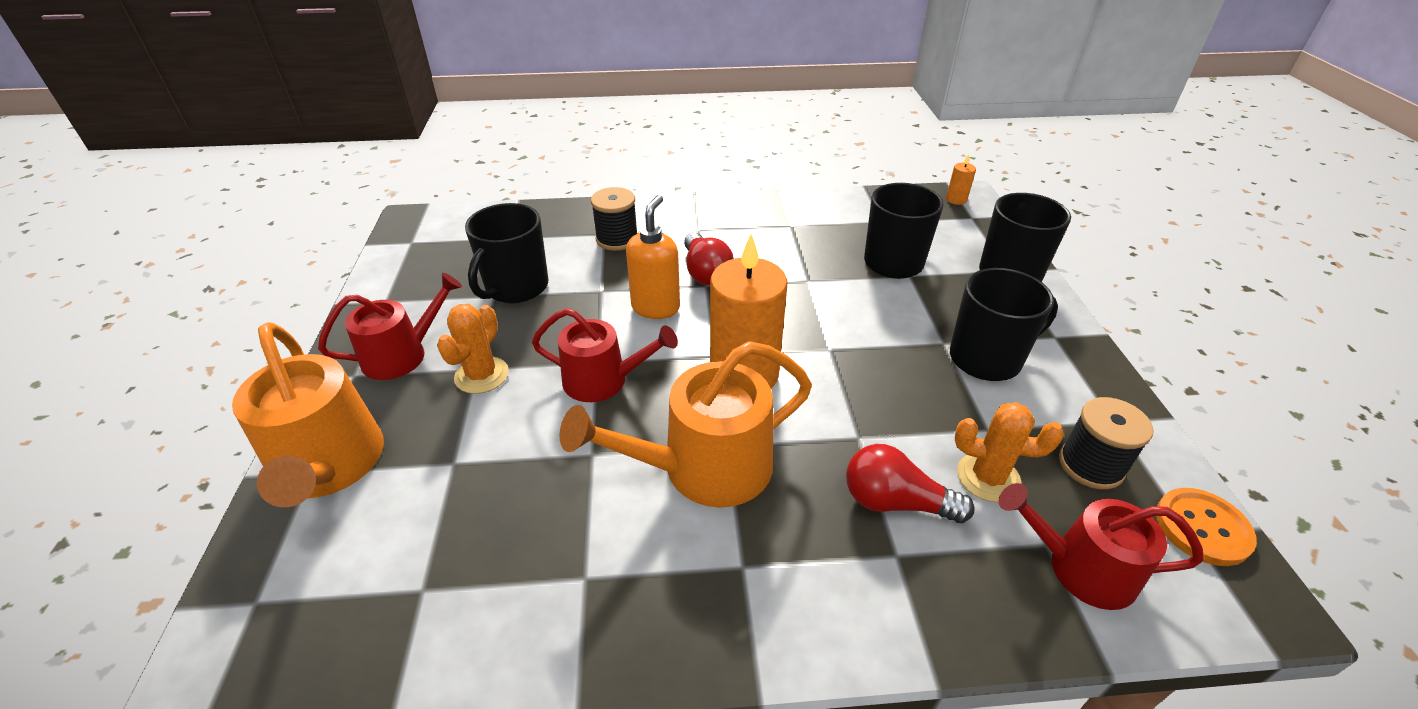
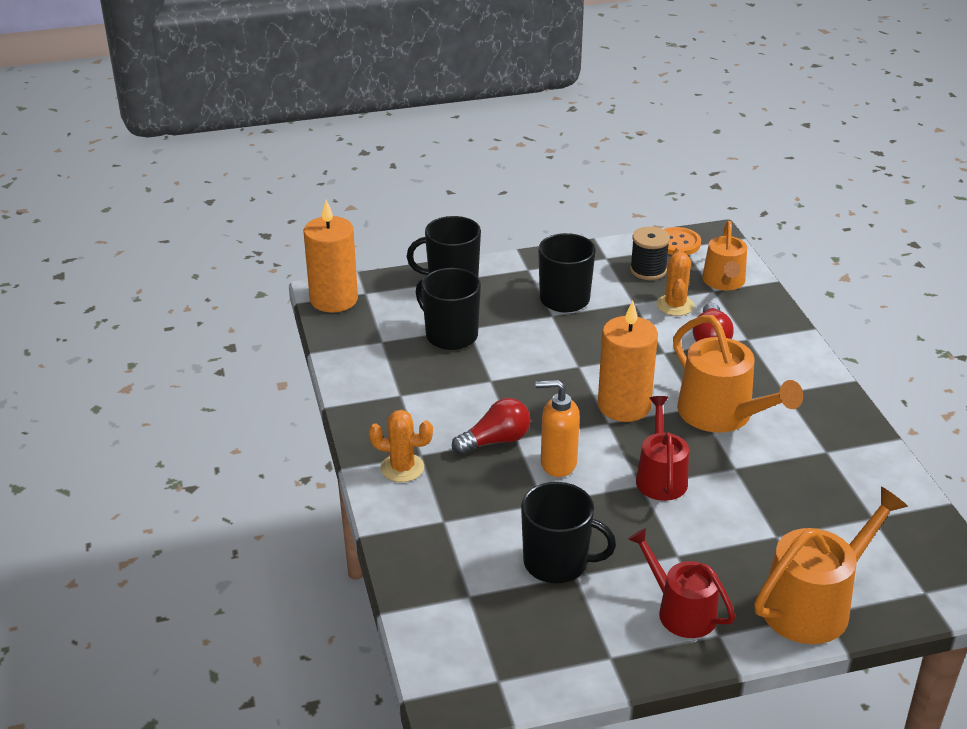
camera: 100 degrees left, 5 degrees down
(482, 375) = (684, 549): orange cactus -> orange cactus (402, 468)
(617, 239) = (452, 509): black spool -> none
(956, 200) = (334, 299): orange candle -> orange candle, size x2.43
(1081, 568) = (724, 282): red watering can -> orange watering can

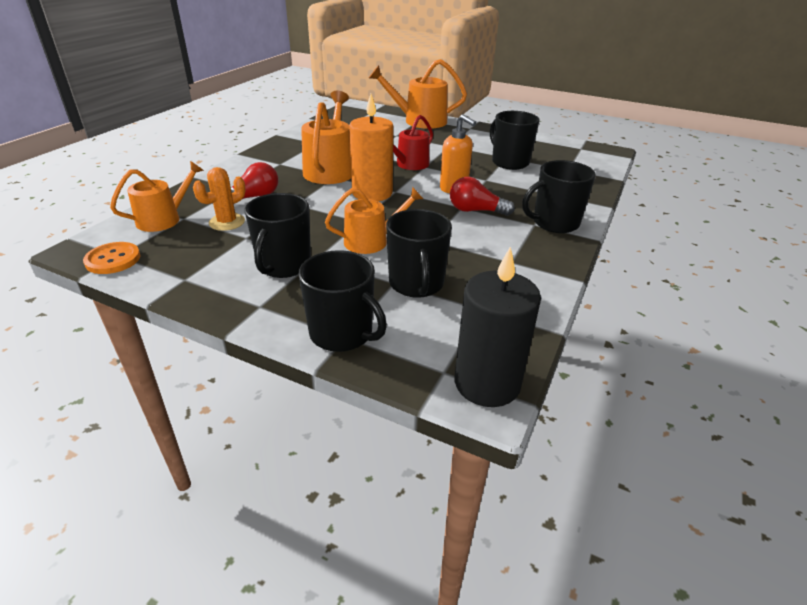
camera: 140 degrees left, 0 degrees up
(334, 299) = (487, 383): orange candle -> black candle
(402, 468) = (554, 223): orange cactus -> black mug
(536, 352) = (371, 241): none -> orange watering can
(648, 270) = (183, 252): black spool -> none
(681, 611) = (475, 136): red watering can -> none

